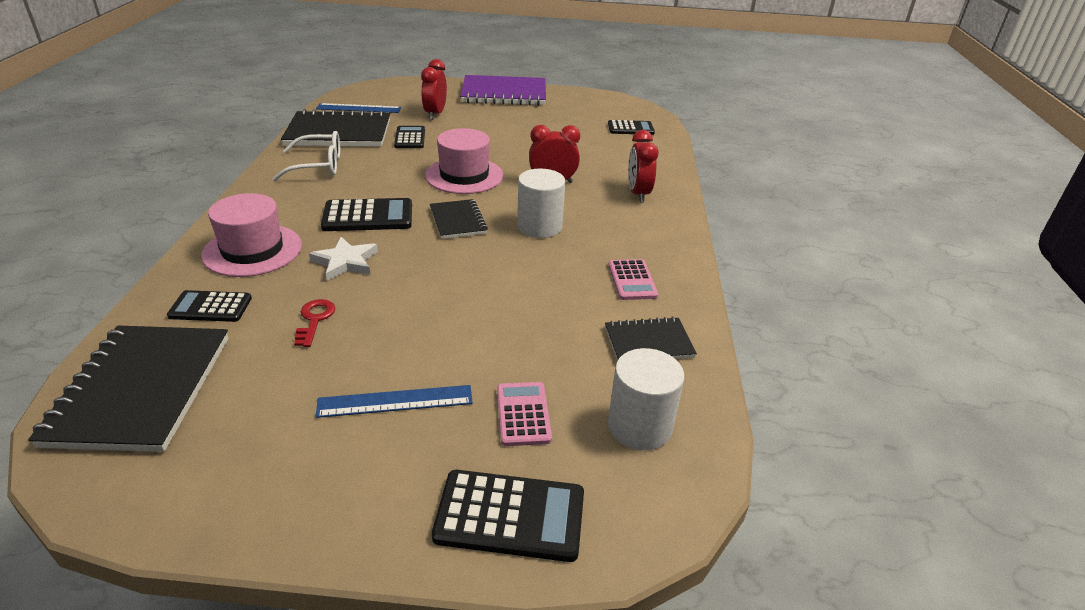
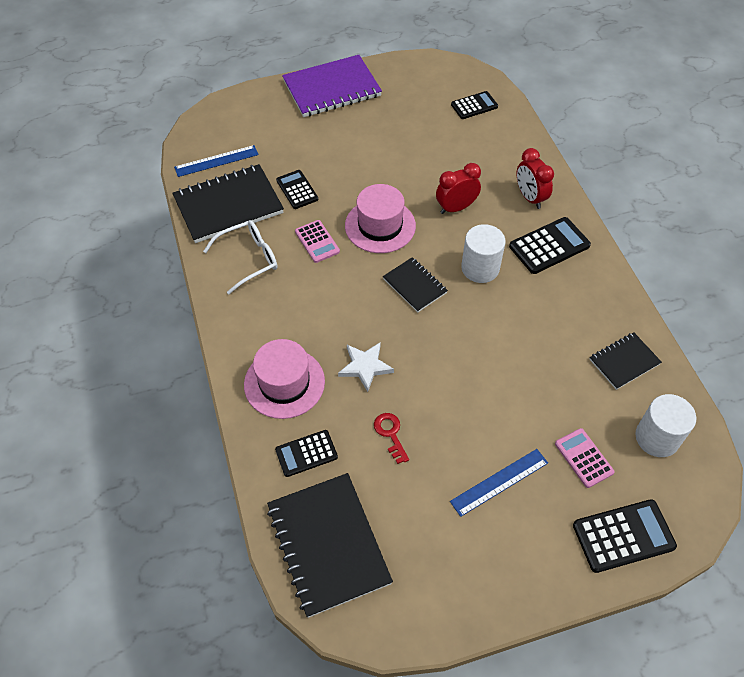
camera: 20 degrees left, 20 degrees up
(368, 216) = (341, 308): black calculator -> black calculator (549, 246)
(435, 114) = (292, 144): red clock -> none
(632, 280) = (580, 303): pink calculator -> pink calculator (317, 241)

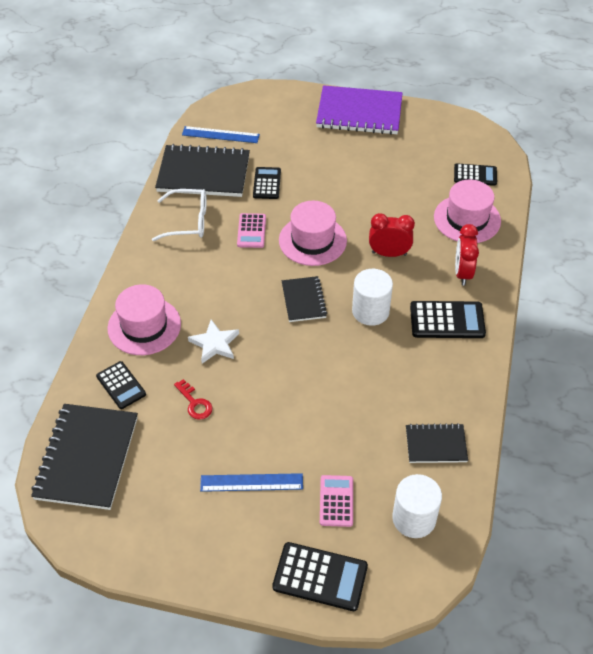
camera: 30 degrees right, 5 degrees down
(306, 453) = (121, 385): black calculator -> black calculator turned 135 degrees counterclockwise
(390, 434) = (195, 403): red key -> red key turned 135 degrees clockwise
(497, 148) = (467, 219): none -> pink hat

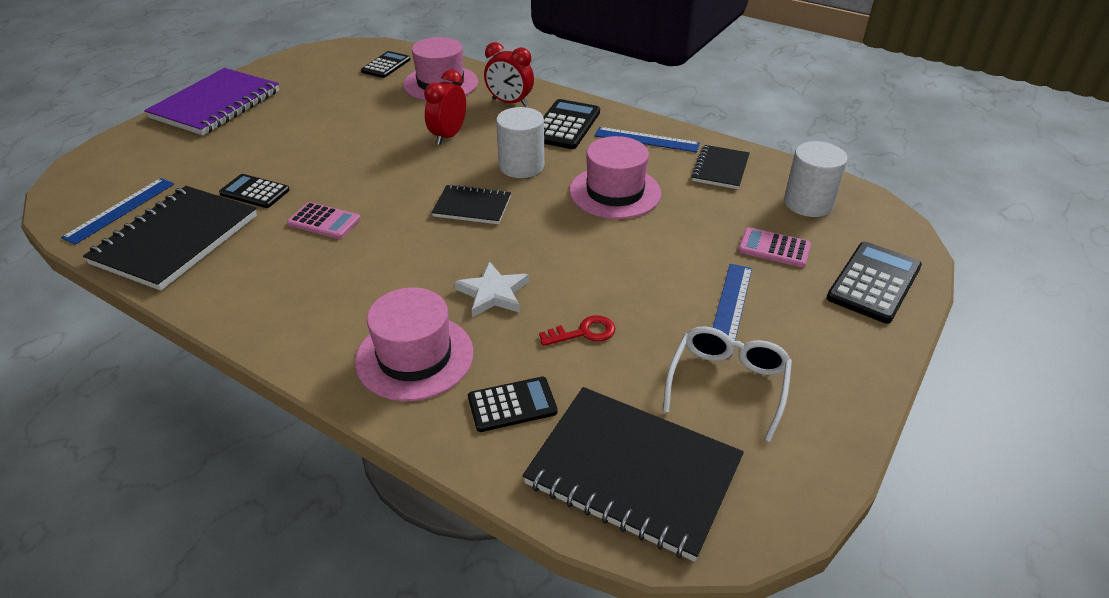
camera: 70 degrees left, 10 degrees down
(188, 221) = (252, 272): white glasses -> white glasses (727, 384)
(312, 240) = (384, 180): pink hat -> pink hat (615, 192)
(455, 382) = (646, 139): none -> blue ruler

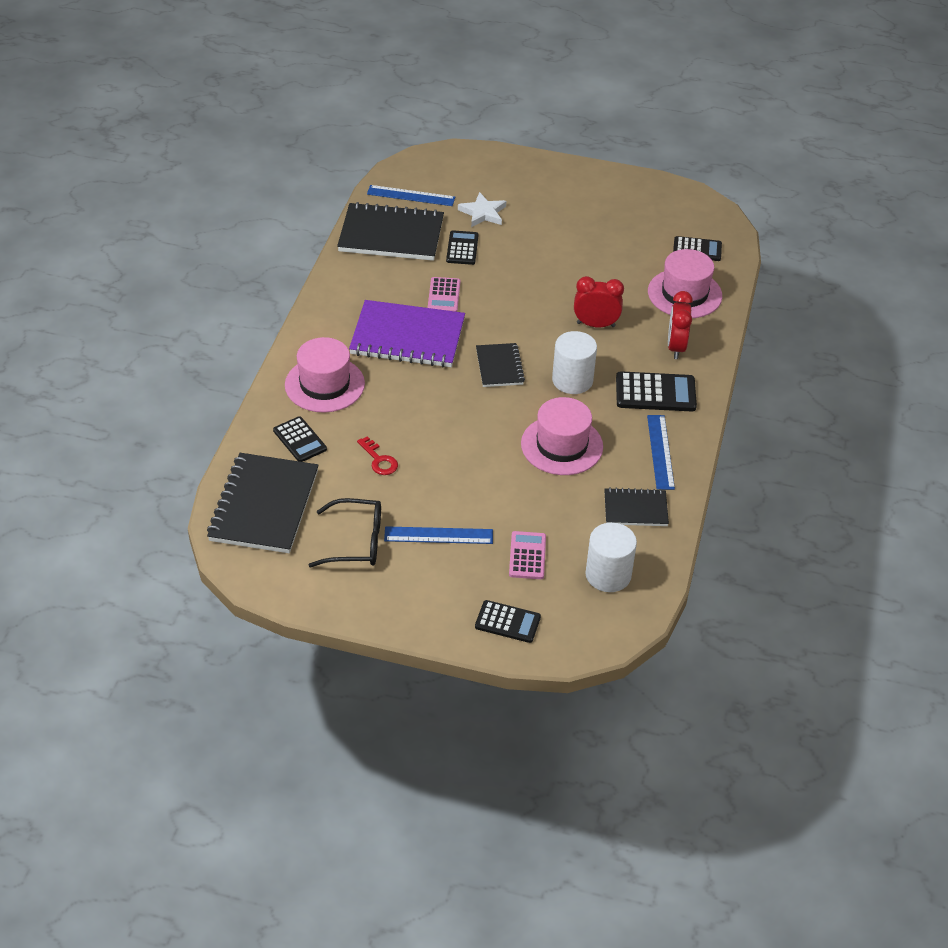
camera: 70 degrees right, 5 degrees up
(216, 104) = (569, 179): purple notebook -> purple notebook (407, 337)
(493, 293) = (401, 405): white star -> white star (483, 213)
(727, 384) = (356, 542): white glasses -> black glasses
(874, 283) = (507, 622): black calculator -> black calculator, size x0.66

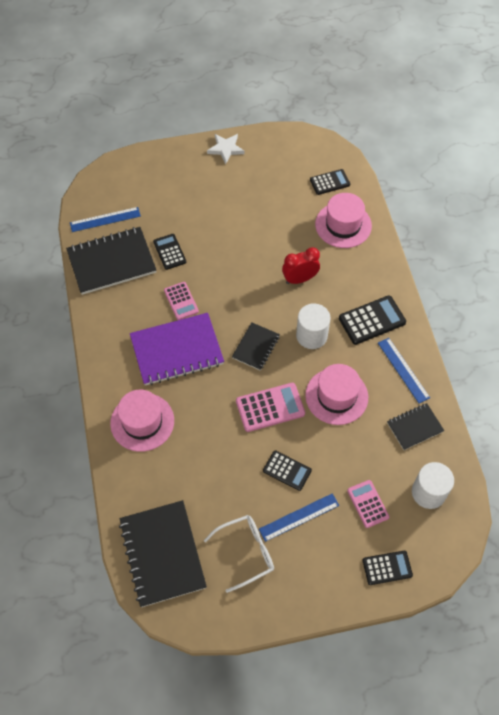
camera: 25 degrees left, 15 degrees up
(300, 440) = (153, 481): black calculator -> black calculator (287, 470)
(356, 542) = (246, 552): black glasses -> white glasses
(379, 460) = (220, 471): red key -> none
(476, 426) = (270, 407): none -> pink calculator
(483, 213) = (166, 213): white star -> white star (225, 149)
(499, 367) = (256, 347): black notebook -> black notebook turned 60 degrees clockwise
(676, 347) = (363, 274): red clock -> none

